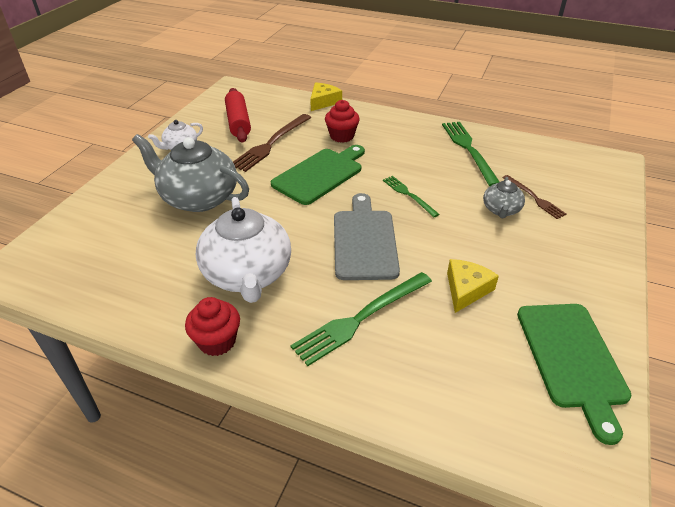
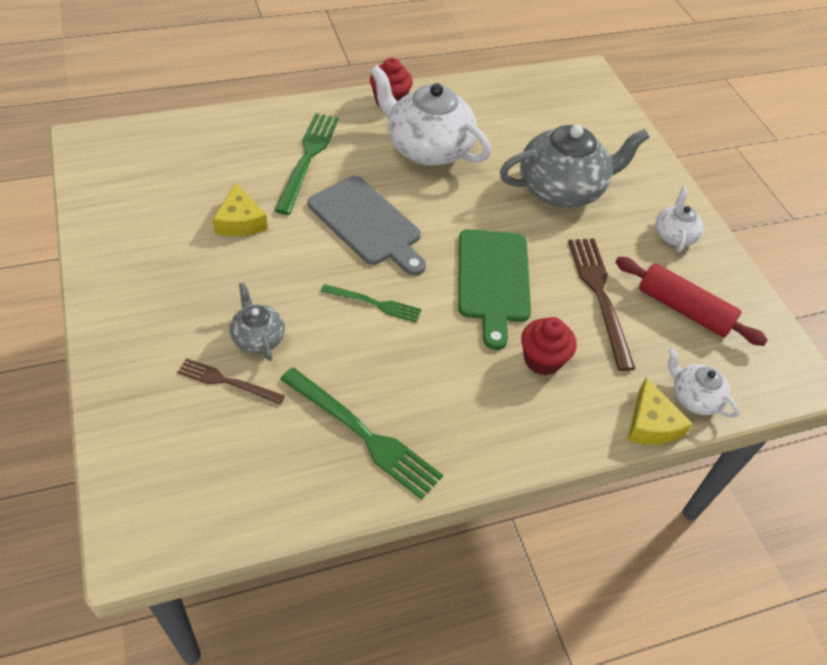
camera: 135 degrees right, 10 degrees up
(290, 100) = (694, 398): none -> white teapot
(571, 358) = (124, 204): green cutting board -> none

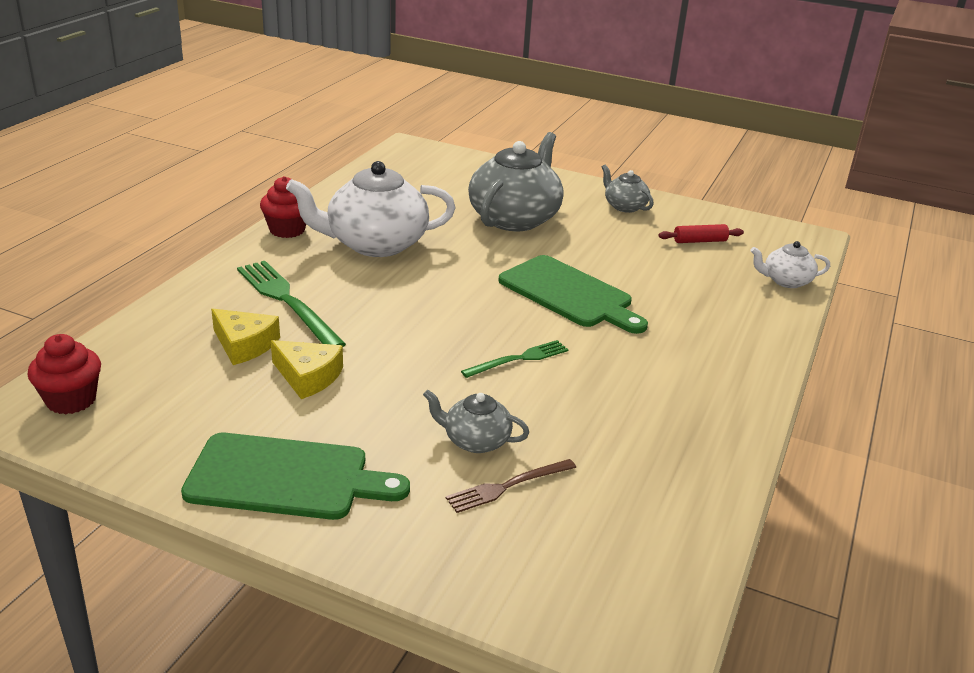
camera: 45 degrees left, 20 degrees down
(135, 278) = (285, 478): none -> green cutting board
(363, 434) = (662, 440): green fork -> none
(367, 223) = (418, 315): grey cutting board -> none
(542, 360) = (680, 318): red cupcake -> red cupcake (71, 400)
(600, 296) = (645, 262): brown fork -> none
(651, 424) = (792, 309): yellow cheese -> yellow cheese (244, 345)
(674, 235) = (624, 206): white teapot -> grey teapot
(683, 309) = (699, 241): red rolling pin -> red rolling pin, size x0.57

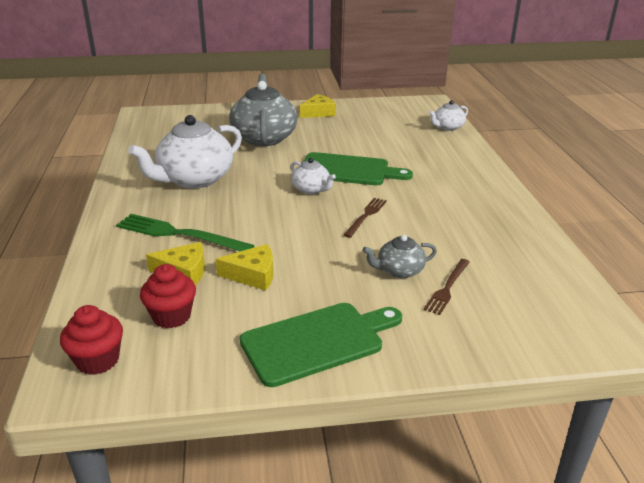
camera: 30 degrees left, 0 degrees up
(287, 230) = (120, 189): red cupcake -> red cupcake (171, 316)
(493, 302) = (311, 189): none -> white teapot
(519, 359) = (366, 216): green fork -> brown fork
(624, 206) = (318, 113): grey teapot -> yellow cheese
(699, 241) = (381, 120): red rolling pin -> none

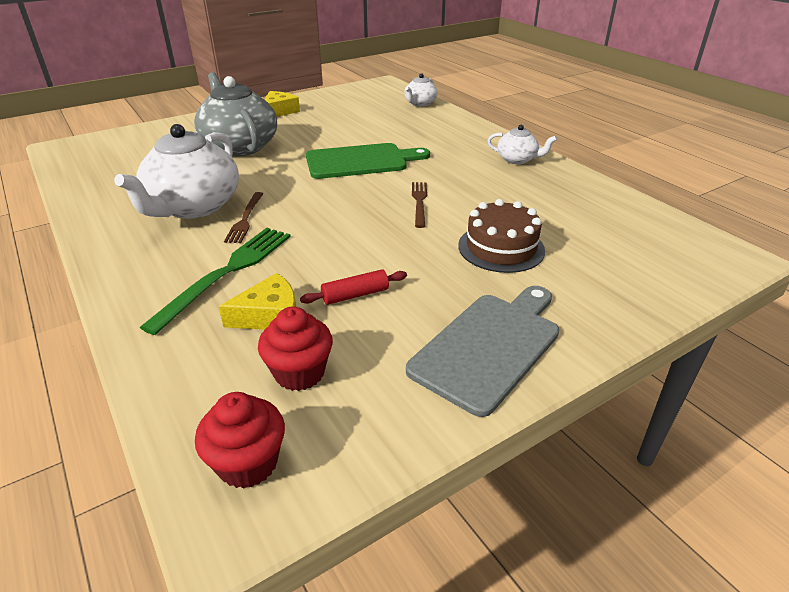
camera: 25 degrees left, 5 degrees up
(179, 234) = (227, 273): green fork -> green fork turned 120 degrees clockwise
(253, 275) = (355, 295): yellow cheese -> red rolling pin
(311, 189) = (339, 188): white teapot -> white teapot (517, 159)
(317, 342) = (489, 347): green cutting board -> grey cutting board
(399, 270) = (501, 248): grey teapot -> brown cake
(447, 288) = (559, 252): brown fork -> brown fork (245, 219)

